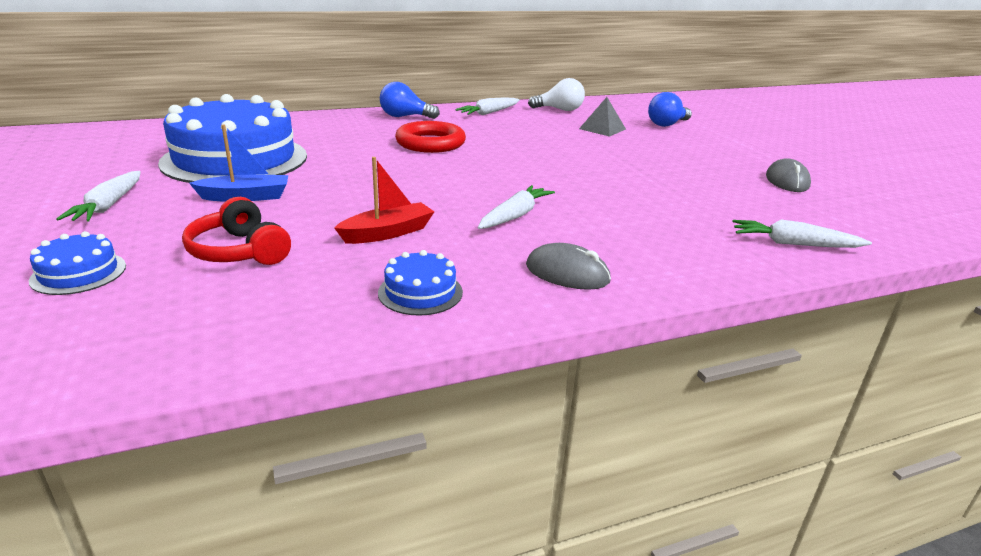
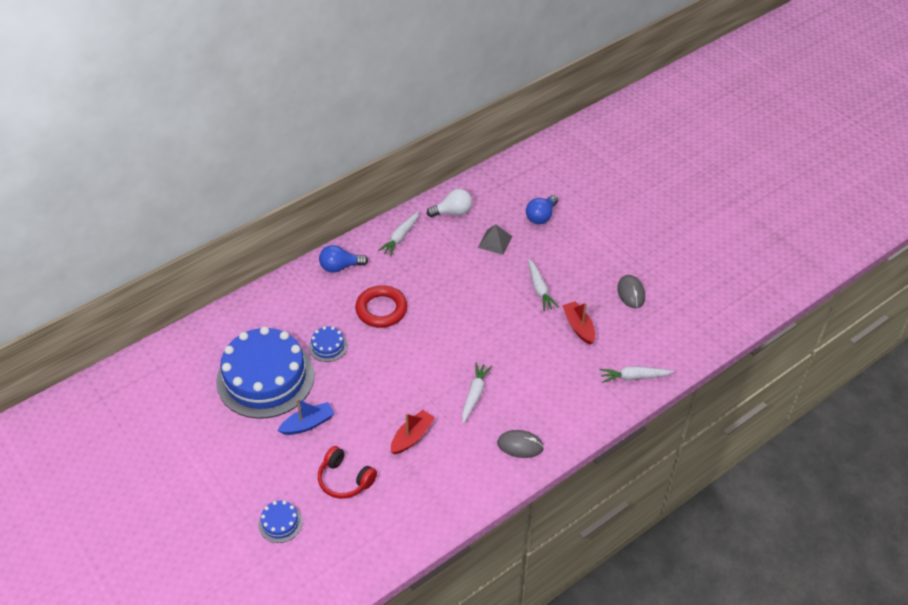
camera: 15 degrees left, 20 degrees up
(109, 205) = (237, 459): white carrot -> white carrot (539, 289)
(420, 292) = (454, 485): blue cake -> blue cake (328, 346)
(702, 192) = (579, 327): none -> red boat

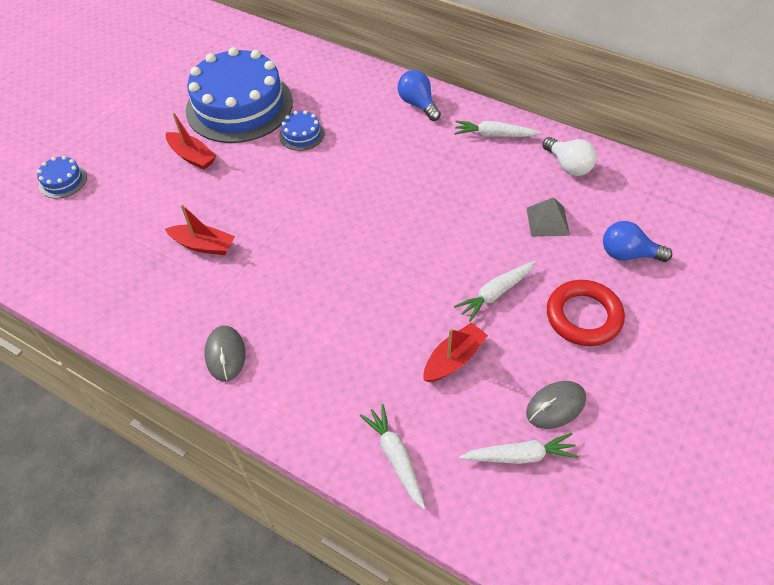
camera: 70 degrees right, 5 degrees up
(308, 424) = (192, 156): blue boat -> red boat
(345, 479) = (128, 210): red headphones -> none
(381, 309) = (375, 157): red ring -> red ring (583, 316)
(474, 395) = (287, 282): white carrot -> white carrot (519, 456)

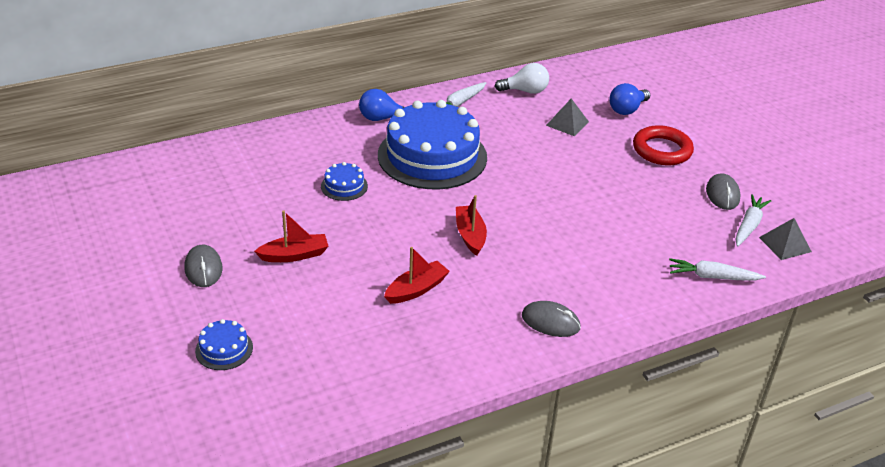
camera: 60 degrees left, 15 degrees down
(141, 122) = (203, 268): none -> grey mouse
(239, 106) = (261, 203): blue cake -> blue cake (432, 156)
(454, 359) = (651, 216): red boat -> red boat (470, 235)
(495, 293) = (610, 173): white carrot -> none
(516, 507) = (785, 244): none -> grey pyramid

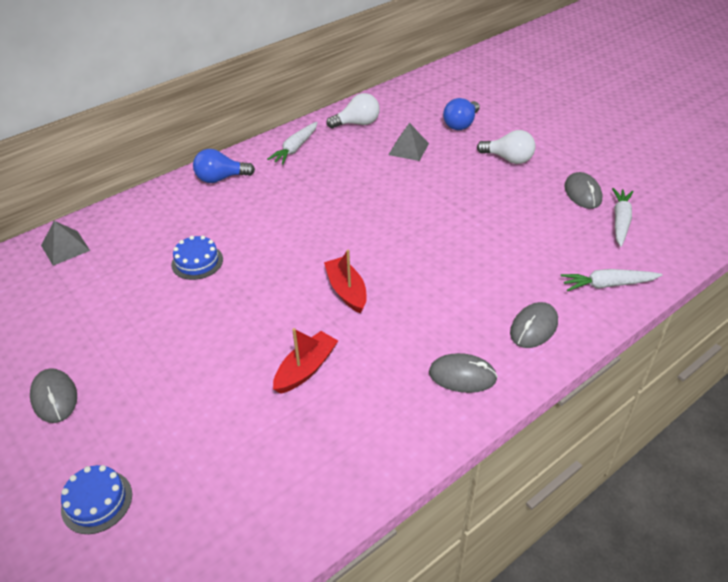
camera: 10 degrees left, 5 degrees up
(294, 255) = (159, 356): red boat -> none
(432, 156) = (283, 209): blue cake -> none
(629, 297) = (533, 327): none -> grey mouse
(662, 150) = (508, 159): red ring -> white light bulb
(785, 244) = (662, 234): grey pyramid -> grey pyramid (65, 248)

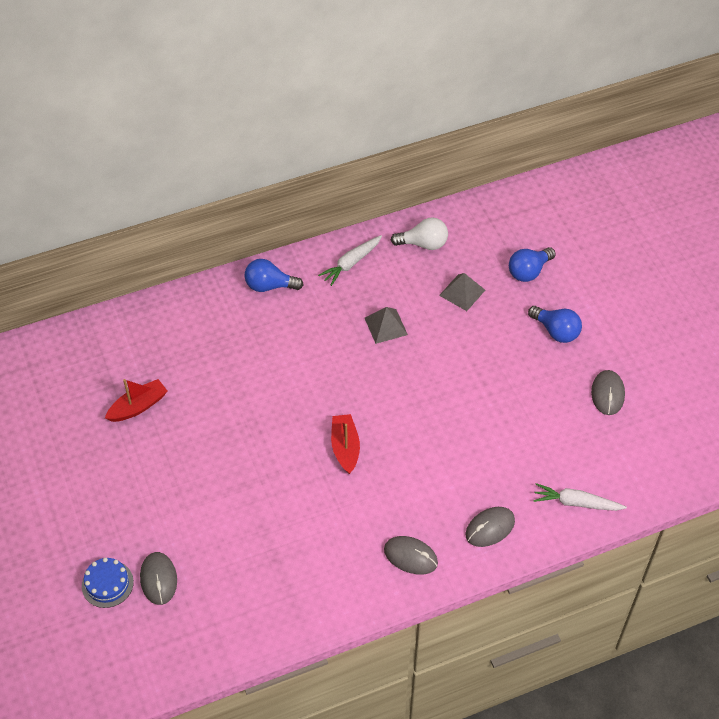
camera: 15 degrees right, 10 degrees up
(54, 397) = (88, 488): grey mouse -> grey mouse (158, 579)
(65, 248) = (115, 335): grey pyramid -> grey pyramid (386, 326)
(197, 262) = (225, 381): blue cake -> none
(306, 369) = (287, 515): red boat -> red boat (138, 406)
(508, 159) = (556, 331): white light bulb -> blue light bulb
(620, 221) = (626, 436): white carrot -> none

